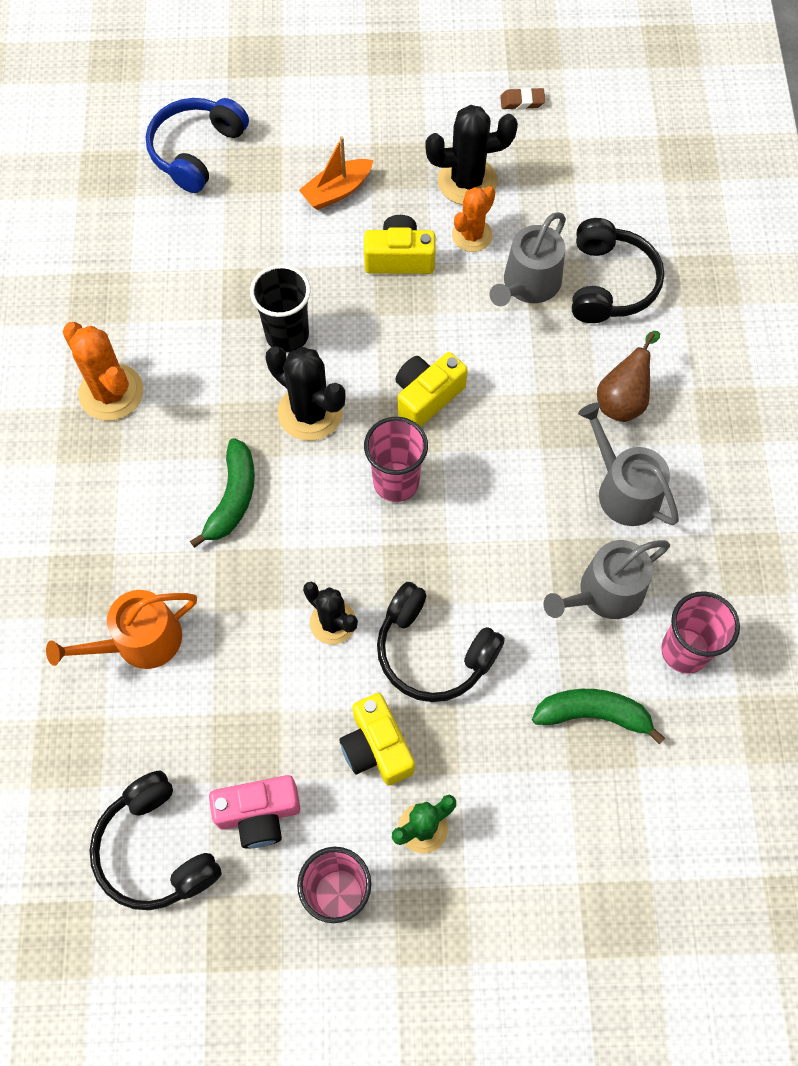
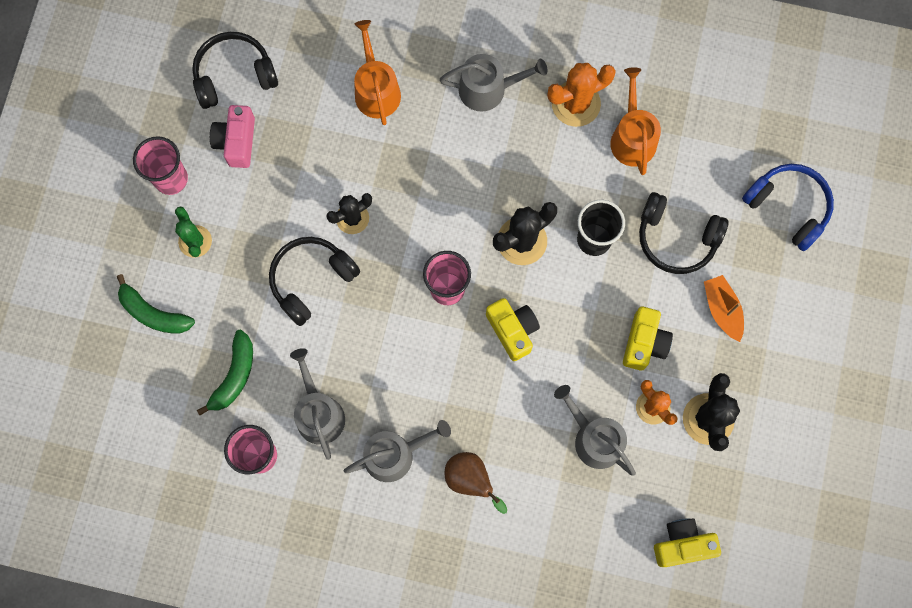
camera: 105 degrees right, 10 degrees up
(111, 499) = (488, 89): none -> grey watering can
(144, 321) = (632, 137): none -> orange watering can
(233, 498) = (466, 171): green banana -> green banana (153, 313)
(377, 747) = (256, 225): yellow camera -> yellow camera (682, 544)
(522, 101) = (783, 491): brown eraser -> none
(610, 283) = (579, 506): black headphones -> black headphones (676, 238)

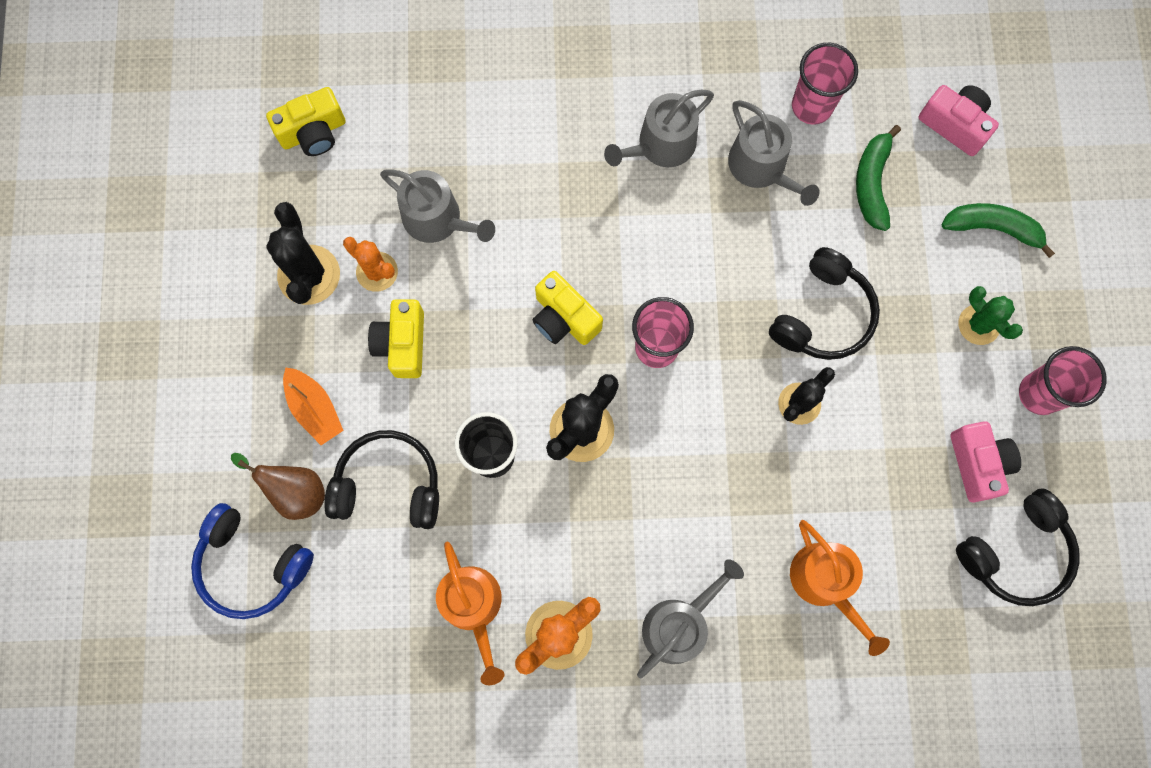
camera: 165 degrees right, 0 degrees up
(148, 407) = (954, 125): none -> pink camera
(470, 480) = (568, 140): brown pear -> brown pear (295, 491)
(488, 89) = (679, 624): grey watering can -> grey watering can turned 150 degrees clockwise

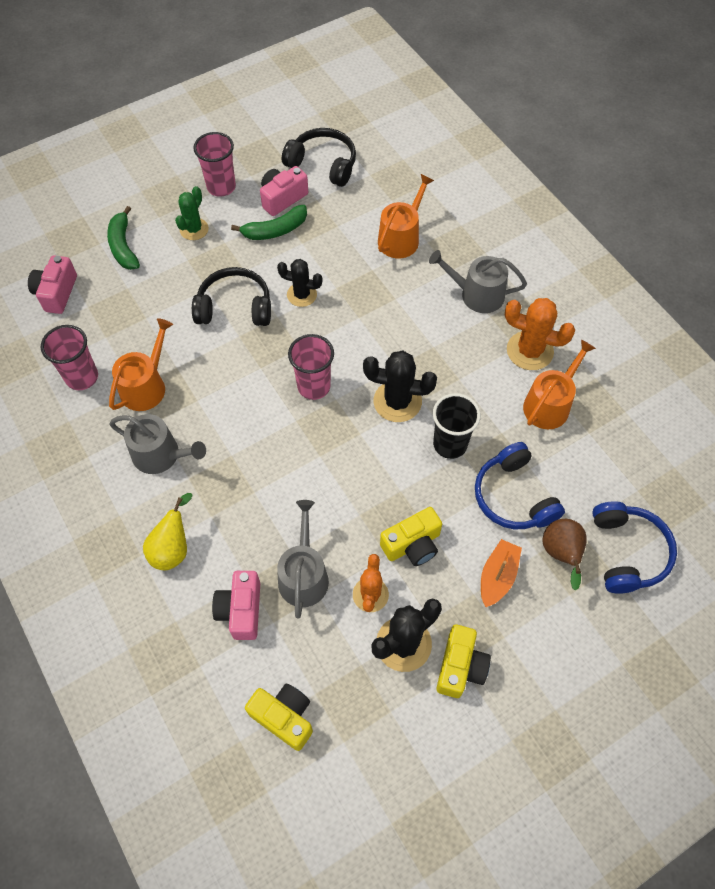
camera: 120 degrees left, 15 degrees down
(388, 485) = (513, 496): black headphones -> blue headphones
(439, 144) = (241, 610): none -> pink camera
(543, 111) = (173, 548): none -> yellow pear
(564, 318) = (328, 450): yellow camera -> yellow camera (460, 667)
(761, 167) = (146, 386): grey watering can -> orange watering can
(872, 183) = (125, 319): green banana -> green banana (275, 230)

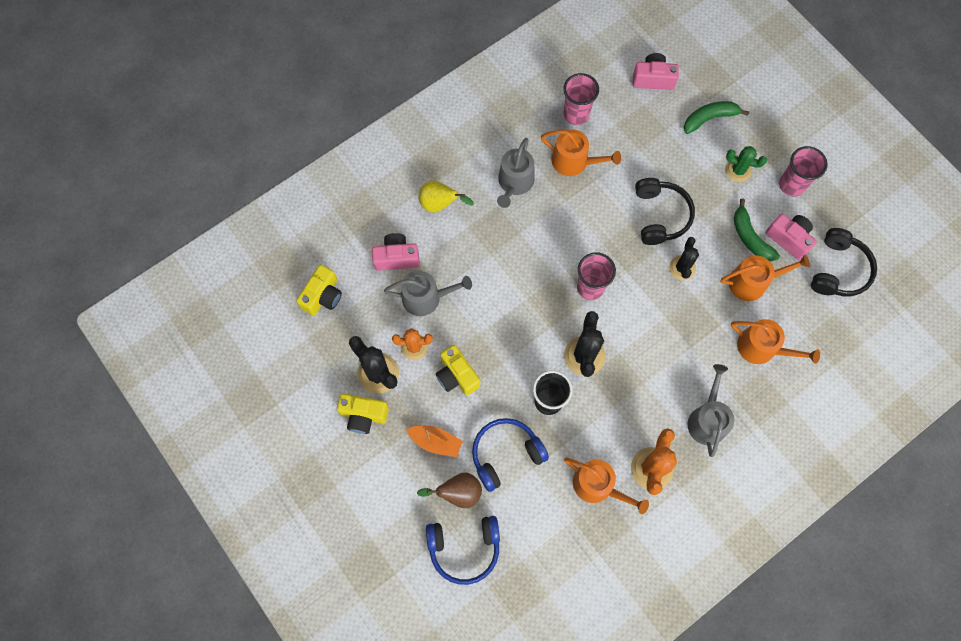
camera: 85 degrees right, 10 degrees up
(327, 235) = (752, 282): none -> orange watering can

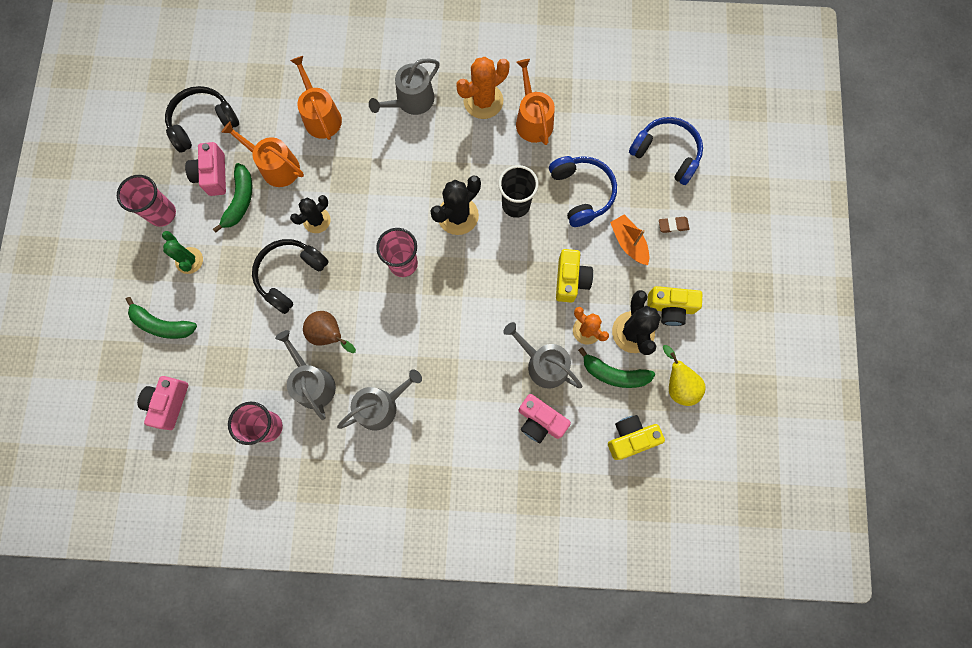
camera: 140 degrees left, 5 degrees up
(363, 415) = (670, 308): yellow camera -> yellow camera turned 135 degrees clockwise
(369, 331) = (614, 374): none -> green banana
(411, 486) = (673, 225): none -> brown eraser
(440, 204) = (462, 440): yellow pear -> yellow pear (678, 384)
(458, 492) = (640, 194): brown pear -> brown pear (329, 335)
(505, 454) = (582, 193): blue headphones -> blue headphones turned 120 degrees counterclockwise
(574, 161) = (312, 383): orange watering can -> grey watering can
(653, 79) = (168, 403): pink camera -> pink camera turned 60 degrees clockwise

